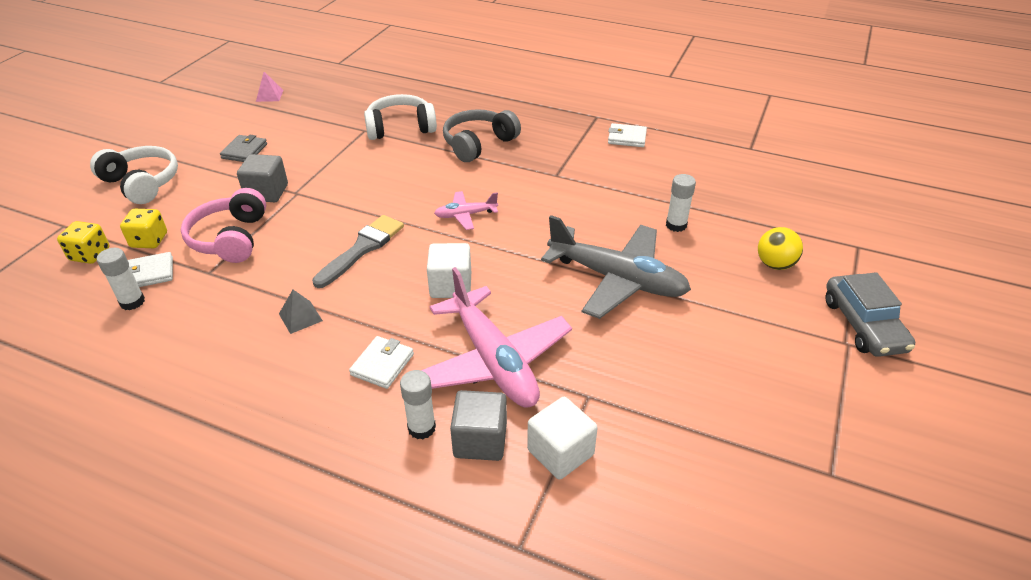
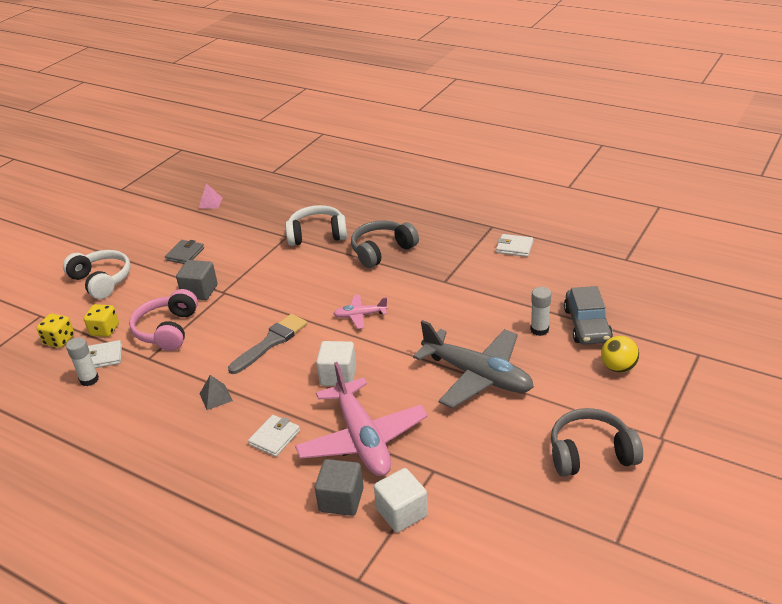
camera: 10 degrees right, 5 degrees down
(421, 428) = (298, 488): white glue stick -> none
(771, 365) = (590, 453): none -> grey headphones
(863, 325) = (681, 423): grey car -> grey car (587, 325)

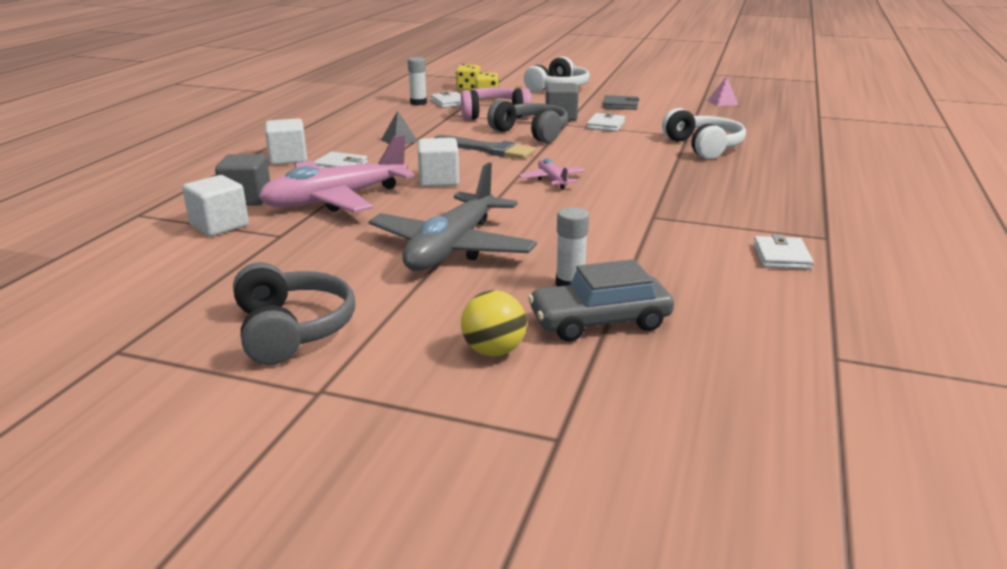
camera: 75 degrees right, 10 degrees down
(235, 477) = (288, 159): none -> white cube
(238, 270) = (605, 125): none -> white wallet
(382, 251) = (696, 179): grey headphones -> grey headphones (531, 133)

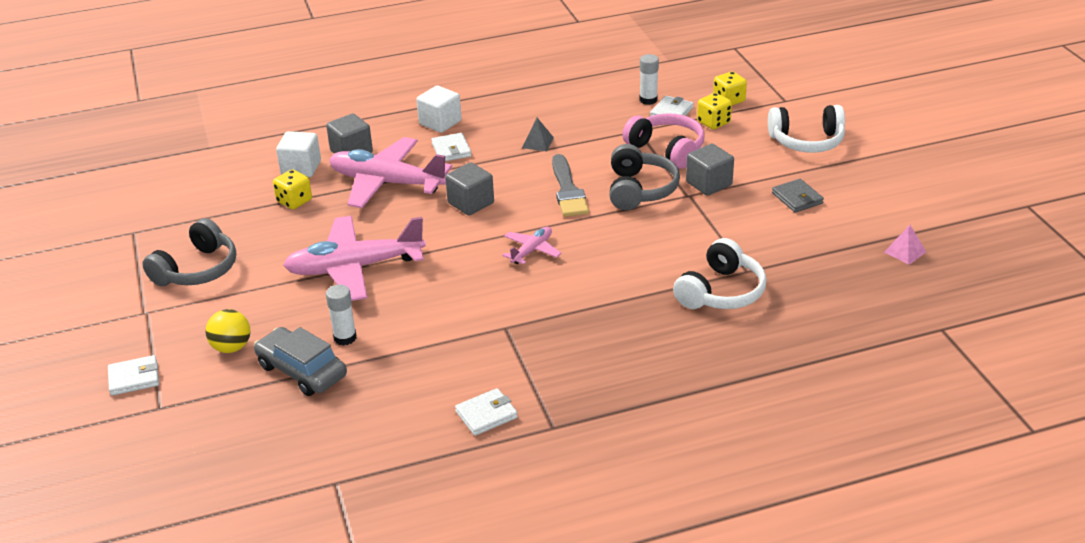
camera: 55 degrees right, 10 degrees up
(272, 244) = (294, 201): none -> yellow dice
(439, 180) = (471, 203): white cube -> grey cube
(452, 248) = (355, 268): grey plane -> pink plane
(605, 125) = (716, 216): white wallet -> white wallet (134, 378)

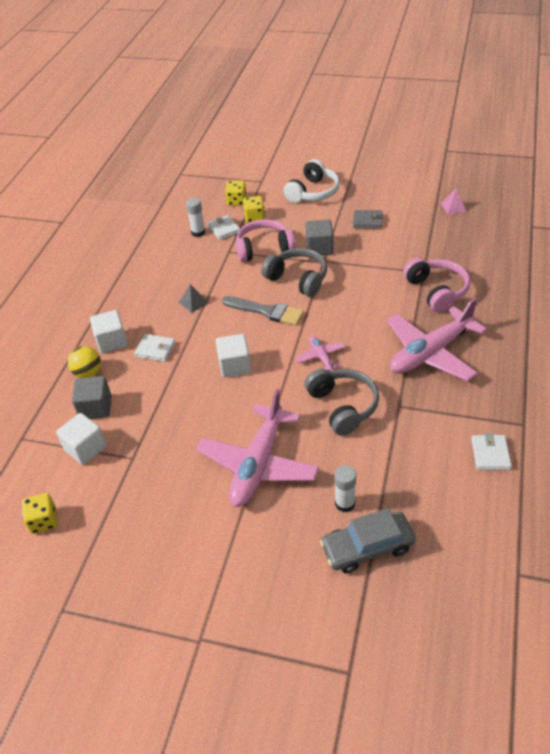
camera: 55 degrees left, 10 degrees up
(134, 378) = (293, 681): white wallet -> none
(197, 270) = (168, 576): grey headphones -> grey headphones (343, 406)
(231, 347) = (302, 587): yellow ball -> yellow ball (88, 373)
(294, 201) = (130, 470): yellow dice -> yellow dice (44, 521)
(387, 183) = (162, 402): pink plane -> pink plane (430, 353)
(471, 203) = (234, 366): grey cube -> white cube
(721, 292) = (436, 291): white headphones -> pink headphones

